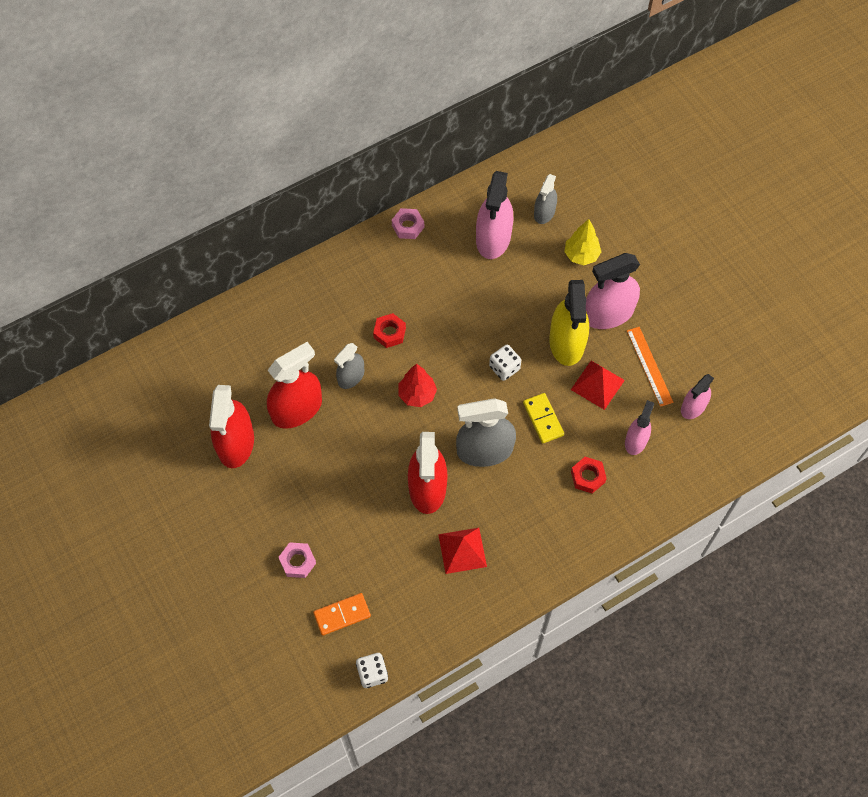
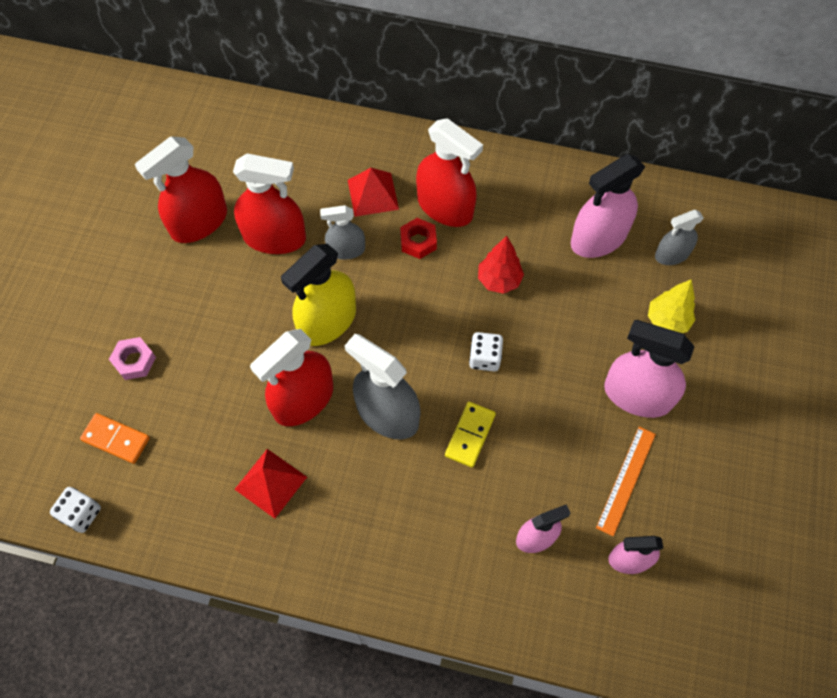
camera: 45 degrees right, 0 degrees up
(382, 297) = (445, 207): none -> red spray bottle
(408, 226) = (532, 167): pink nut -> none
(417, 395) = (383, 313): red tree -> red tree (499, 280)
(567, 342) = (568, 386): yellow spray bottle -> yellow spray bottle (327, 321)
(588, 477) = (453, 527): red nut -> none
(597, 384) = (556, 451): red pyramid -> red pyramid (373, 194)

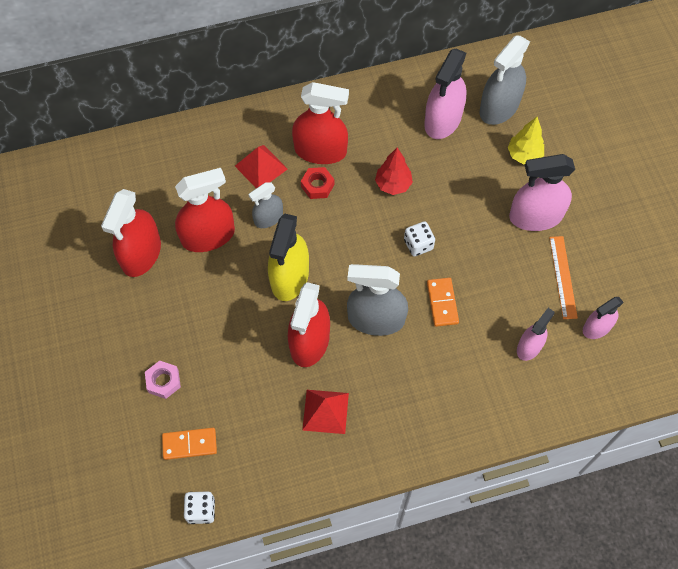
camera: 30 degrees left, 0 degrees up
(470, 435) = (442, 303): yellow domino -> orange domino
(672, 254) = (499, 107): grey spray bottle -> grey spray bottle, size x1.72

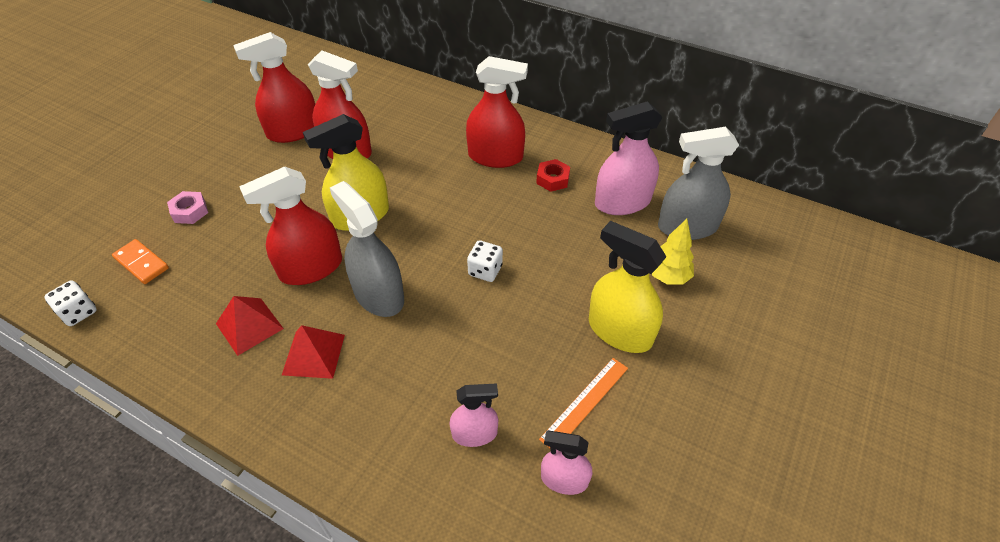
camera: 45 degrees right, 15 degrees down
(261, 167) = (439, 138): red pyramid -> red pyramid (314, 354)
(268, 218) = (400, 170): grey spray bottle -> none
(317, 185) = (463, 175): red nut -> red nut (553, 179)
(320, 151) = (495, 157): red spray bottle -> red spray bottle turned 45 degrees counterclockwise
(393, 184) = (521, 215): red tree -> none
(442, 303) = (446, 328): orange domino -> none
(535, 216) = (619, 331): pink spray bottle -> yellow spray bottle

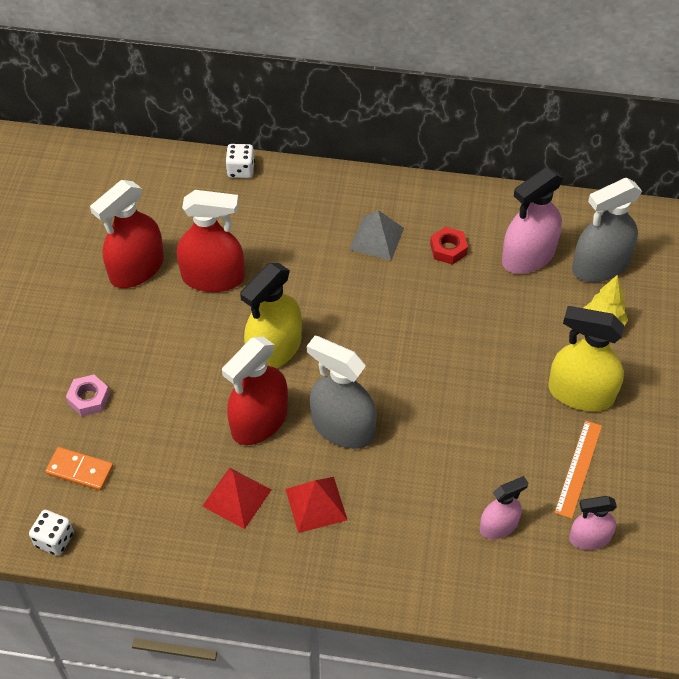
camera: 20 degrees left, 5 degrees up
(485, 270) = (431, 371): white dice -> white dice (241, 170)
(495, 157) = (376, 238): red spray bottle -> grey pyramid

